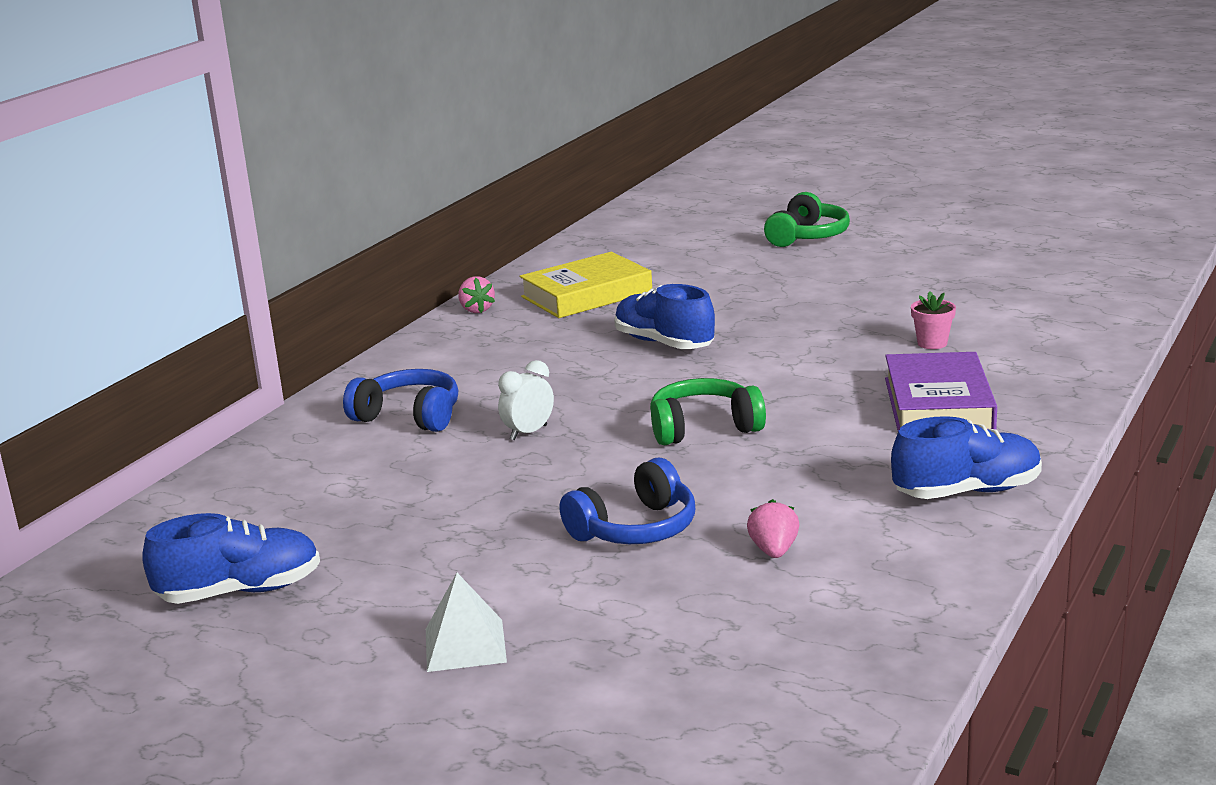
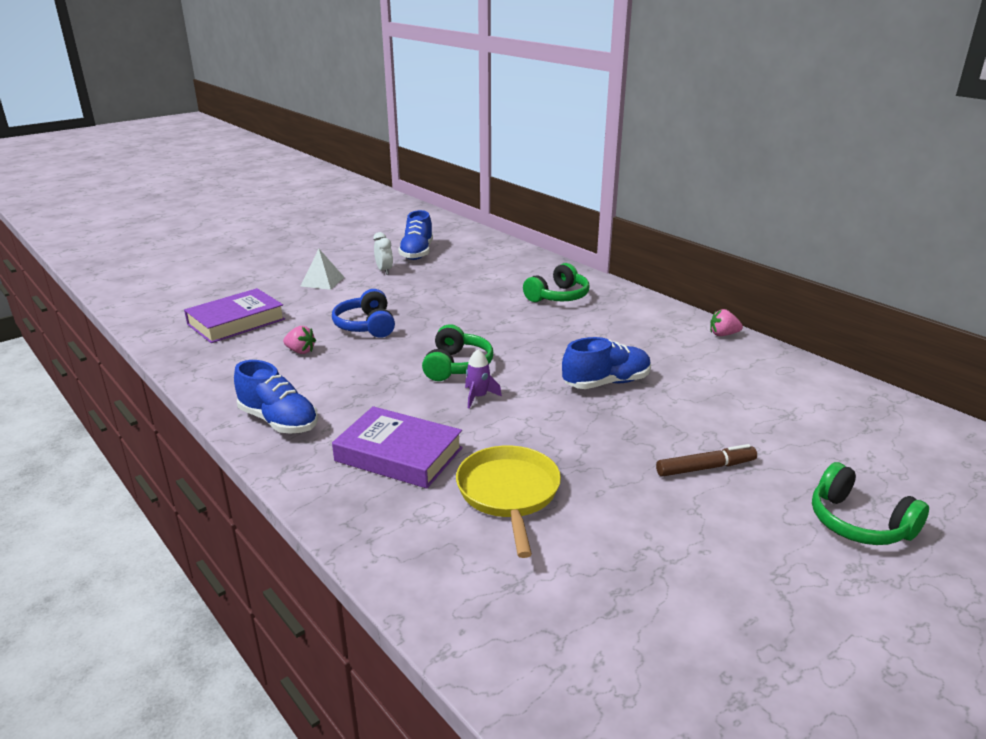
camera: 110 degrees right, 5 degrees up
(409, 416) = (558, 296): blue headphones -> green headphones
(528, 433) = (504, 320): white clock -> white clock (384, 271)
(586, 294) = (733, 375): yellow book -> none
(727, 661) = (236, 322): none -> purple book
(770, 397) = (478, 397): none -> purple rocket
(789, 284) = (705, 468): none -> brown marker
(932, 343) = (509, 493): pink flower pot -> yellow pan
(967, 492) = (279, 421): blue shoe -> blue shoe turned 60 degrees counterclockwise

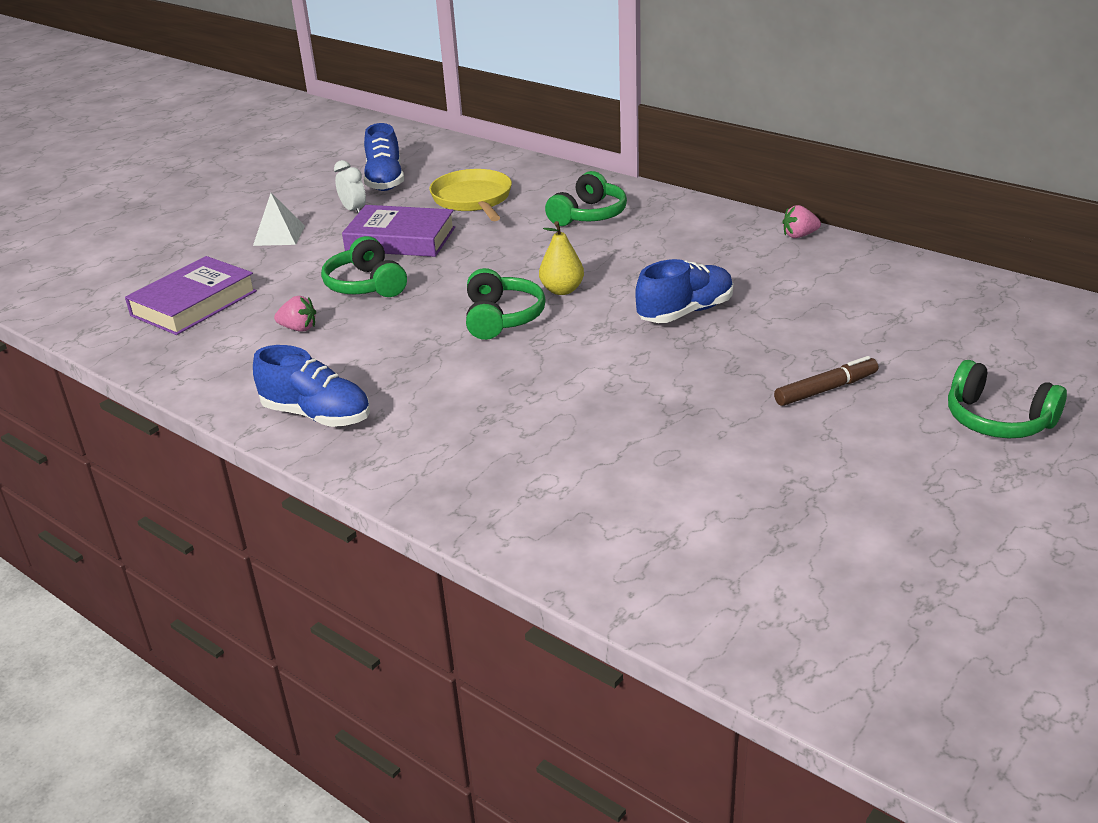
camera: 10 degrees left, 5 degrees up
(366, 326) = (366, 285): blue headphones -> green headphones
(399, 454) = (480, 429): purple book -> purple book (400, 239)
(478, 397) = (543, 350): purple rocket -> none
(509, 493) = (623, 451): yellow pan -> yellow pan (473, 199)
(513, 351) = (562, 290): none -> yellow pear

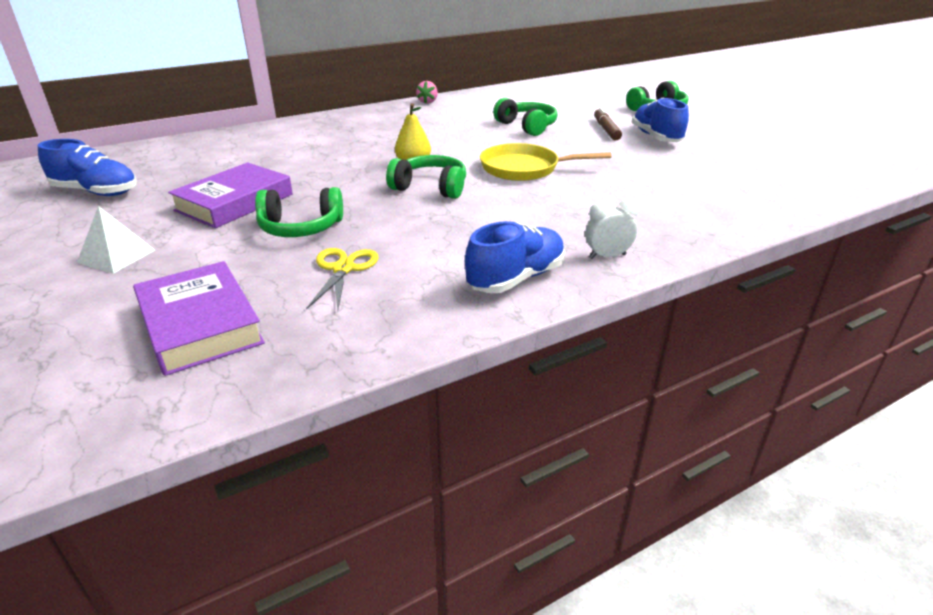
camera: 70 degrees left, 0 degrees up
(299, 328) = (343, 269): pink strawberry -> yellow scissors
(353, 210) = (133, 213): white clock -> white clock (607, 256)
(473, 199) = (211, 166): yellow pan -> yellow pan (524, 168)
(588, 215) = (310, 139): green headphones -> green headphones (527, 126)
(685, 312) = (487, 140): blue shoe -> blue shoe (656, 137)

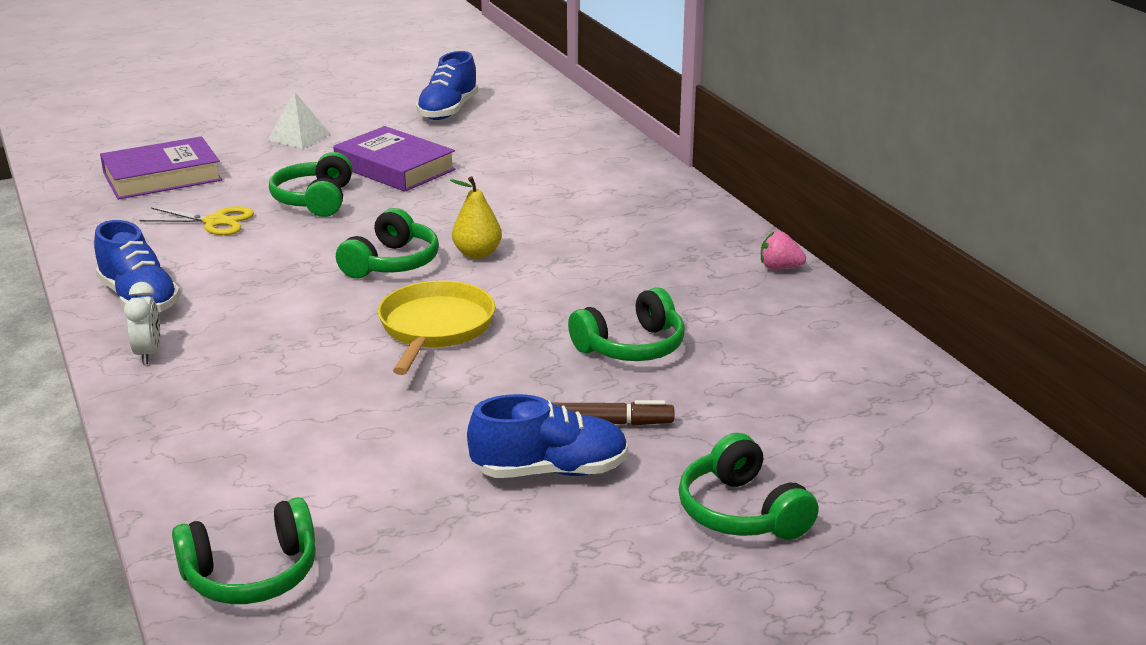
camera: 95 degrees right, 5 degrees down
(804, 188) = (251, 574): none -> green headphones

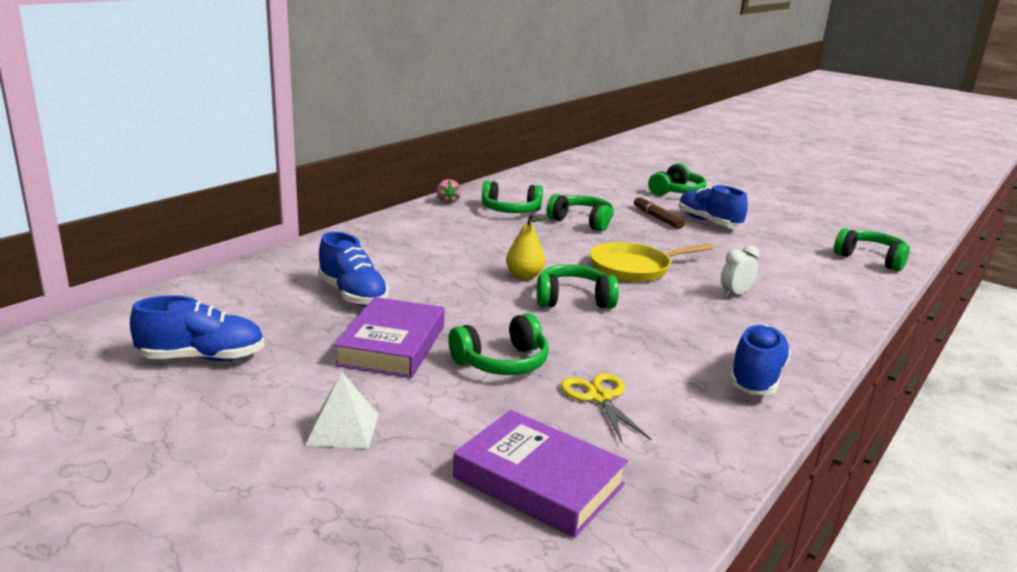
camera: 120 degrees left, 5 degrees down
(148, 354) = (801, 344): white clock -> white clock (735, 294)
(511, 168) = (352, 295): none -> blue shoe
(715, 304) = (510, 210): none -> green headphones

